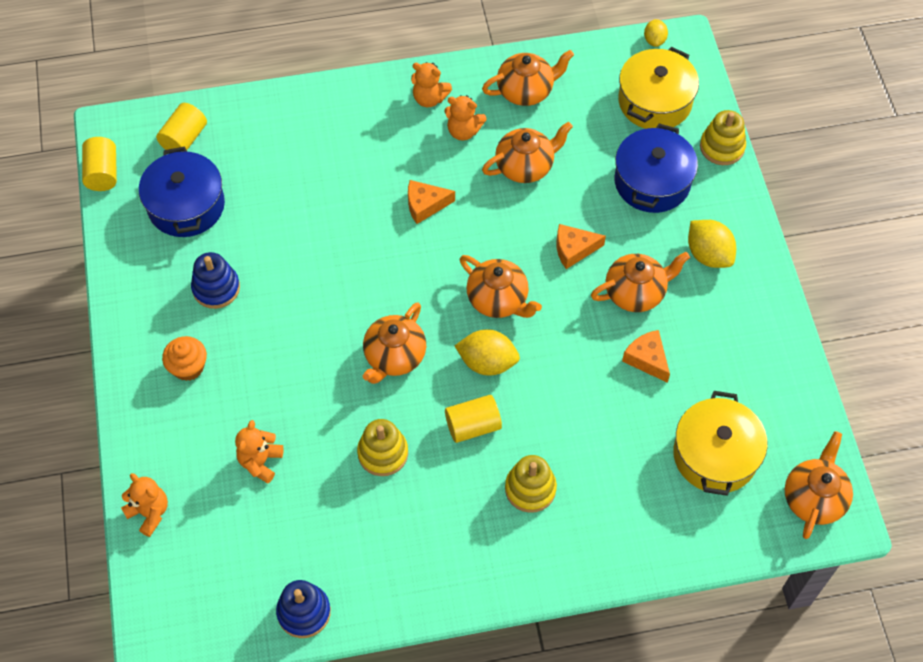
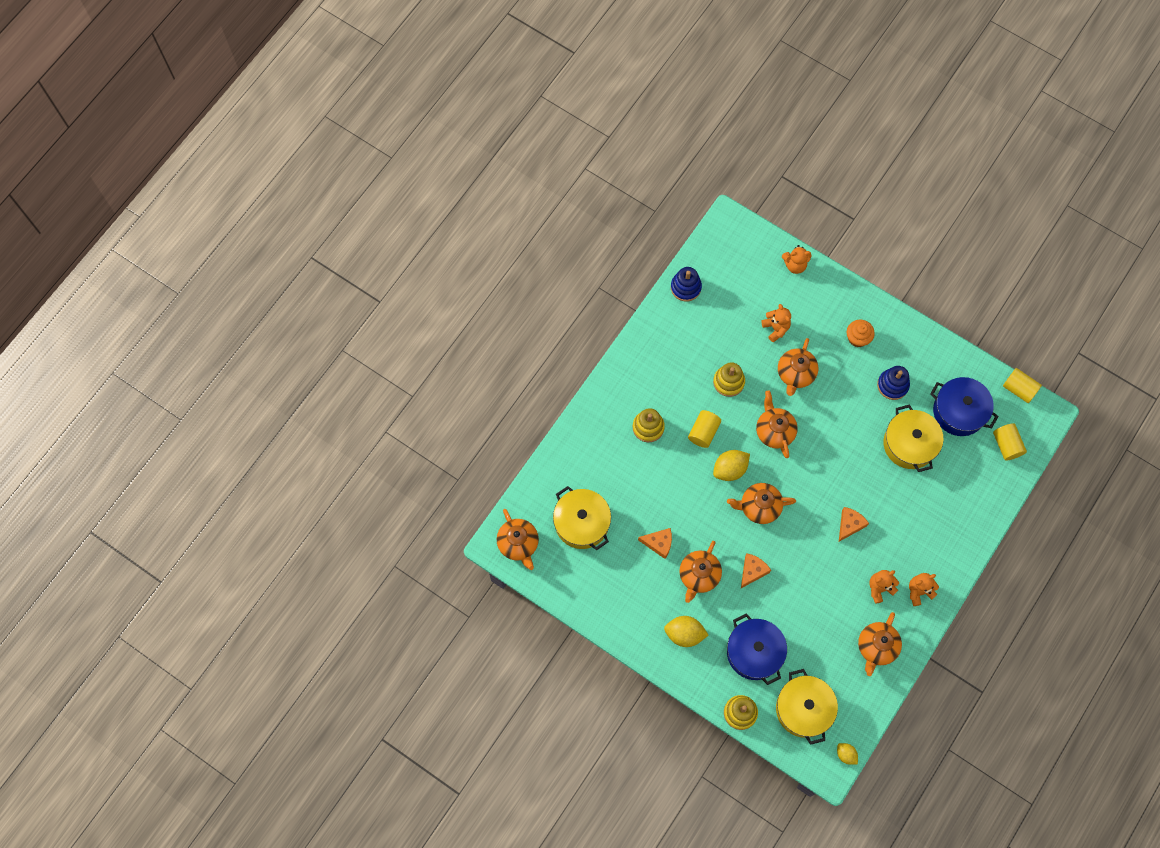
camera: 135 degrees right, 10 degrees up
(273, 221) = (909, 444): none -> yellow pot
(525, 166) = (826, 598): orange teapot -> orange teapot (795, 374)

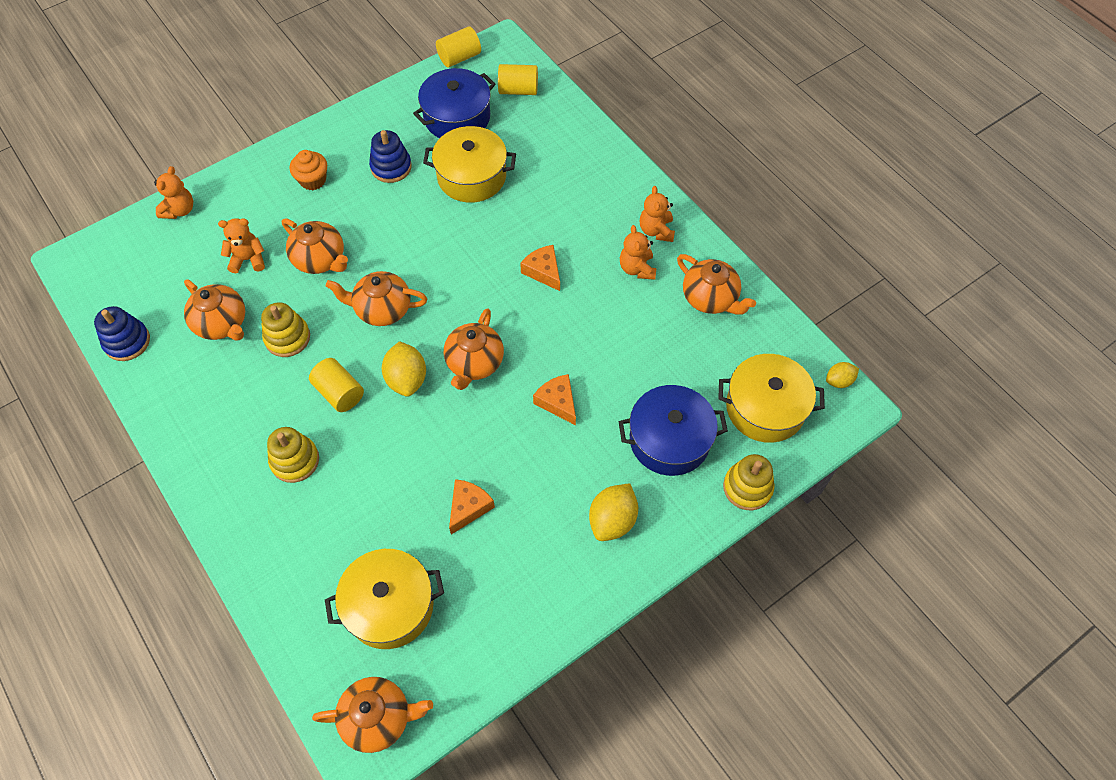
camera: 70 degrees left, 10 degrees down
(699, 576) = (537, 471): orange teapot -> orange teapot (222, 324)

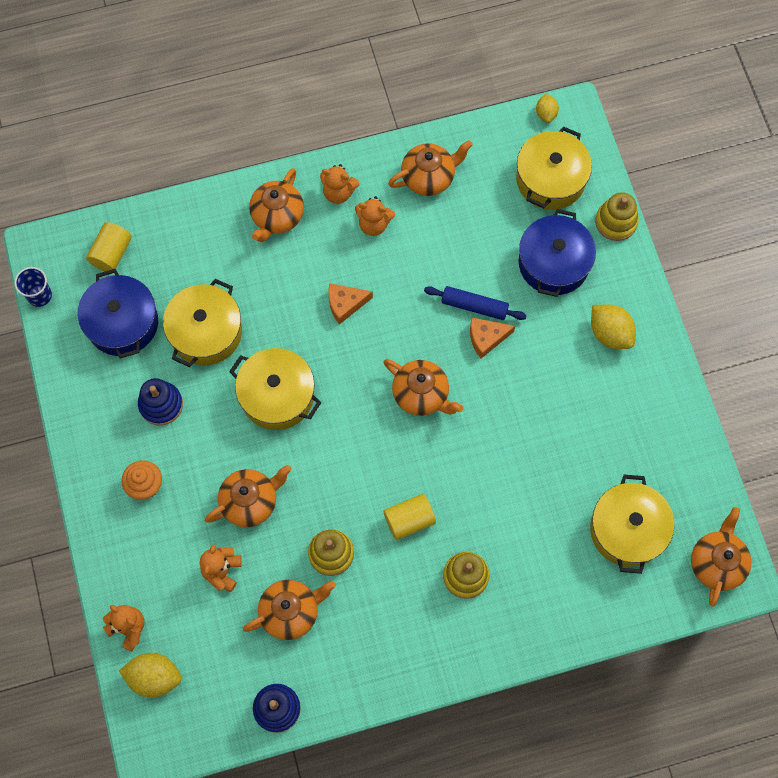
camera: 70 degrees left, 10 degrees up
(382, 309) = (332, 459): orange teapot -> orange teapot (277, 216)
(407, 379) = (417, 457): yellow lemon -> yellow lemon (154, 677)
(430, 247) = (277, 395): none -> yellow pot
(459, 57) = (39, 295): yellow cylinder -> blue cup
(468, 507) = (560, 442): orange cheese -> none
(588, 380) = (474, 306): none -> blue rolling pin

